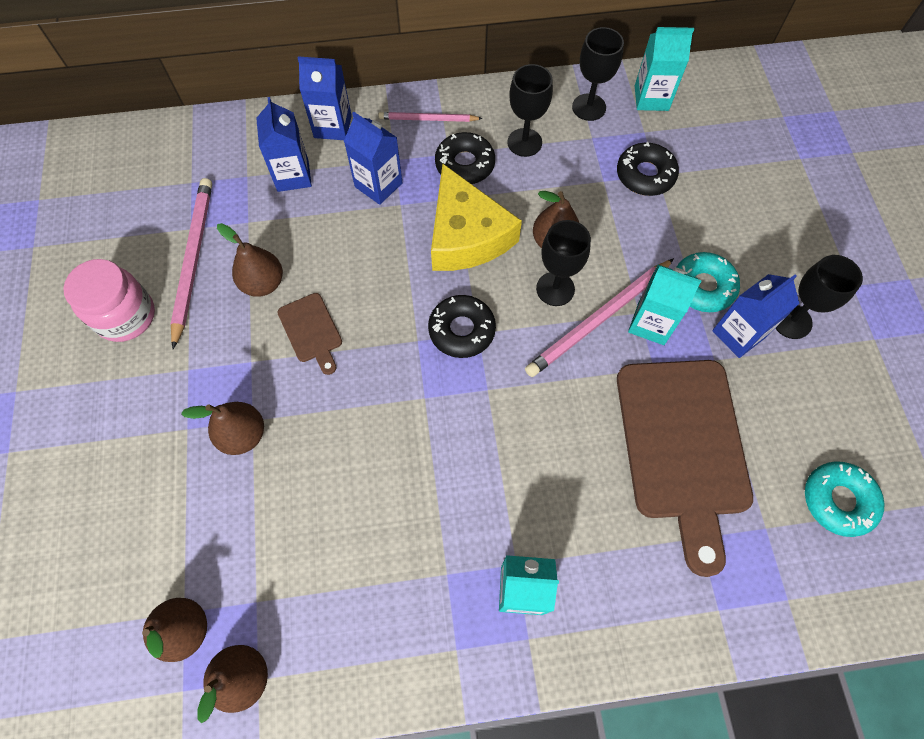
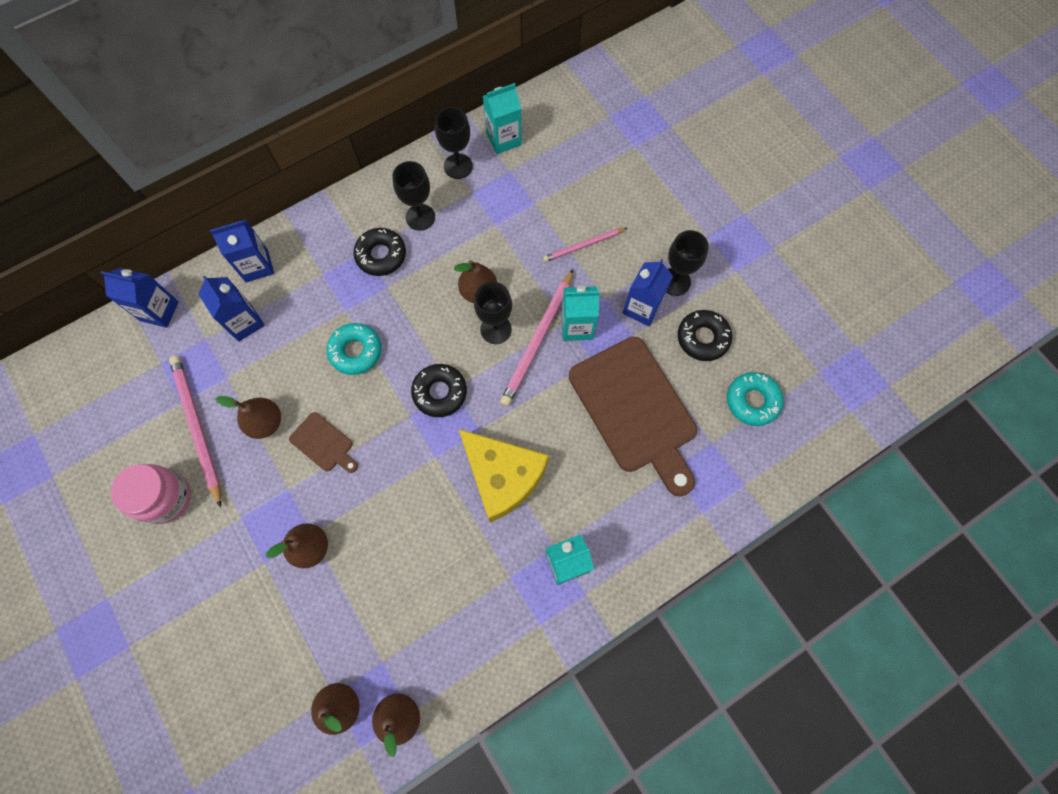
camera: 25 degrees left, 5 degrees up
(378, 185) = (319, 301): blue carton -> blue carton (159, 311)
(428, 119) = (333, 228): pink pencil -> pink pencil (583, 246)
(466, 235) = (409, 314): yellow cheese -> yellow cheese (502, 476)
(645, 175) = (525, 207): black donut -> black donut (702, 338)
(702, 286) = (602, 281): turquoise donut -> turquoise donut (356, 351)

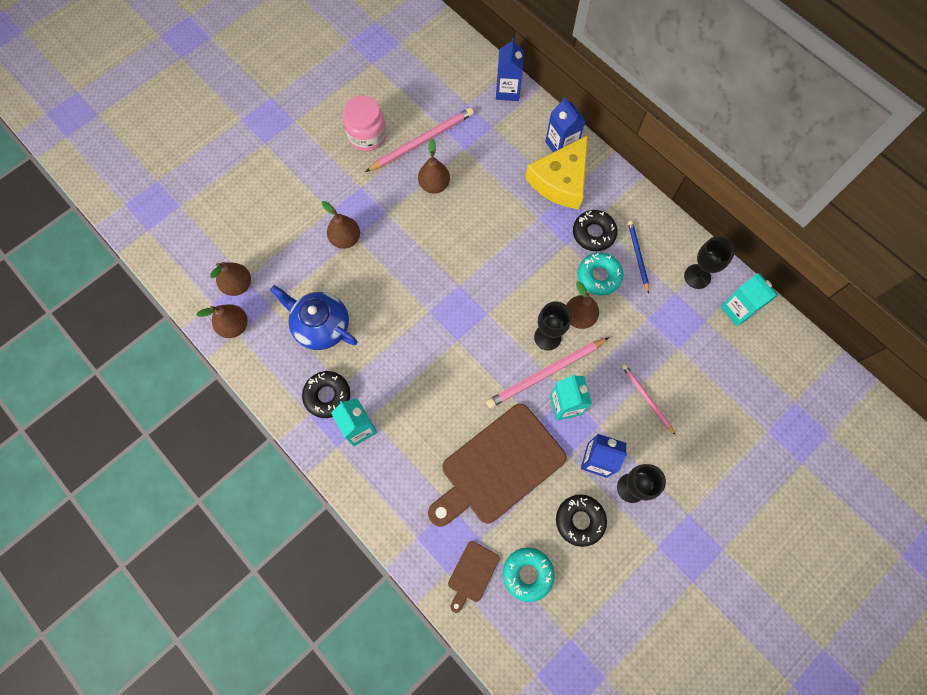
camera: 80 degrees right, 0 degrees up
(244, 322) = (511, 149): blue carton -> none
(324, 443) = (425, 228): brown cutting board -> brown cutting board (472, 574)
(356, 351) = (504, 233): turquoise donut -> turquoise donut (599, 276)
(420, 217) = (637, 256): black goblet -> blue pencil
(425, 595) = (321, 326): none -> blue teapot
(440, 392) = (482, 304): black donut -> black donut (327, 396)
(502, 476) = (421, 366): yellow cheese -> yellow cheese (561, 181)
(538, 340) = (545, 373): pink pencil -> pink pencil turned 45 degrees counterclockwise

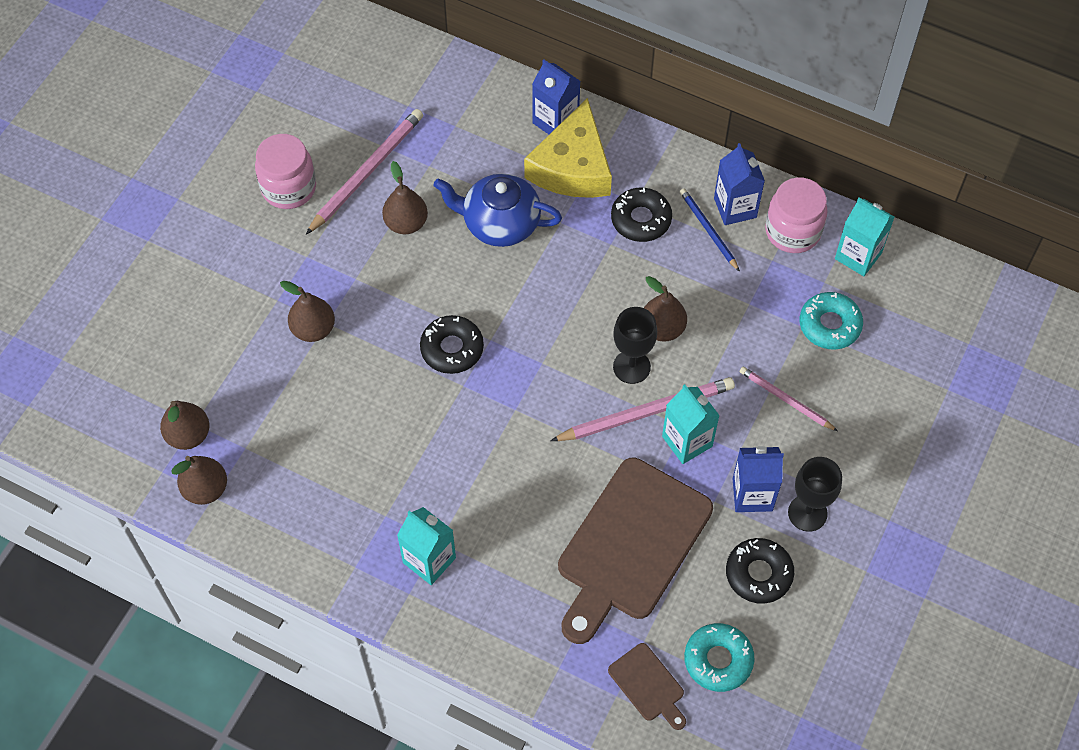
camera: 20 degrees left, 10 degrees down
(321, 326) = (325, 450): blue teapot -> blue teapot (500, 223)
(327, 396) = (370, 534): black donut -> black donut (452, 349)
(472, 574) = (648, 685): brown cutting board -> brown cutting board turned 45 degrees counterclockwise
(507, 91) = (457, 73): blue carton -> blue carton (735, 208)
(545, 373) = (646, 412): pink pencil -> pink pencil turned 150 degrees counterclockwise
(599, 276) = (668, 270): turquoise donut -> turquoise donut (829, 325)
(697, 276) = (792, 231): black goblet -> pink jar

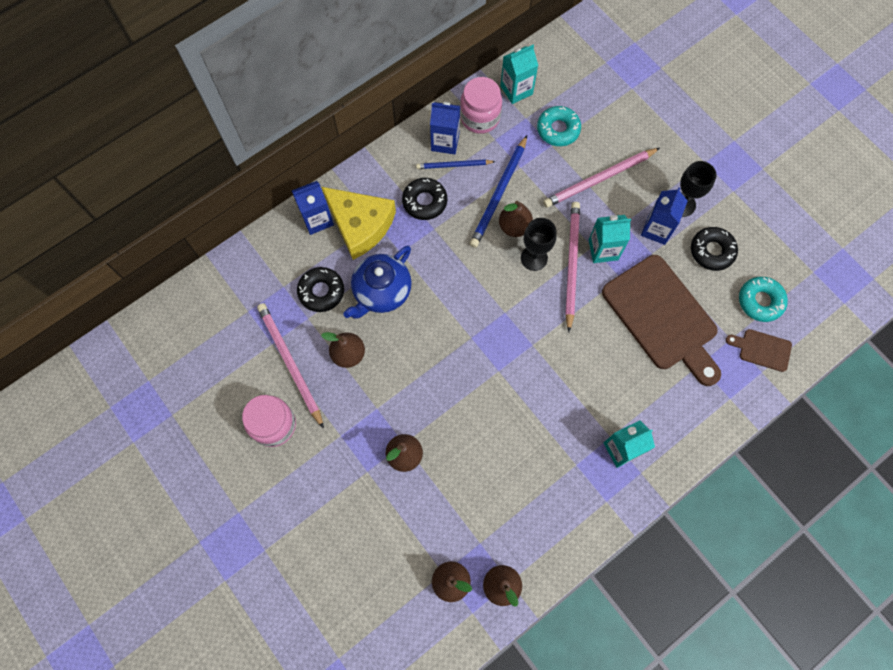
camera: 65 degrees left, 10 degrees up
(452, 349) = (466, 366): black donut -> black donut (321, 291)
(648, 685) = (762, 349): brown cutting board -> brown cutting board turned 150 degrees counterclockwise
(698, 294) = (499, 194): none -> blue pencil
(785, 400) = (599, 179): pink pencil -> pink pencil, size x1.69

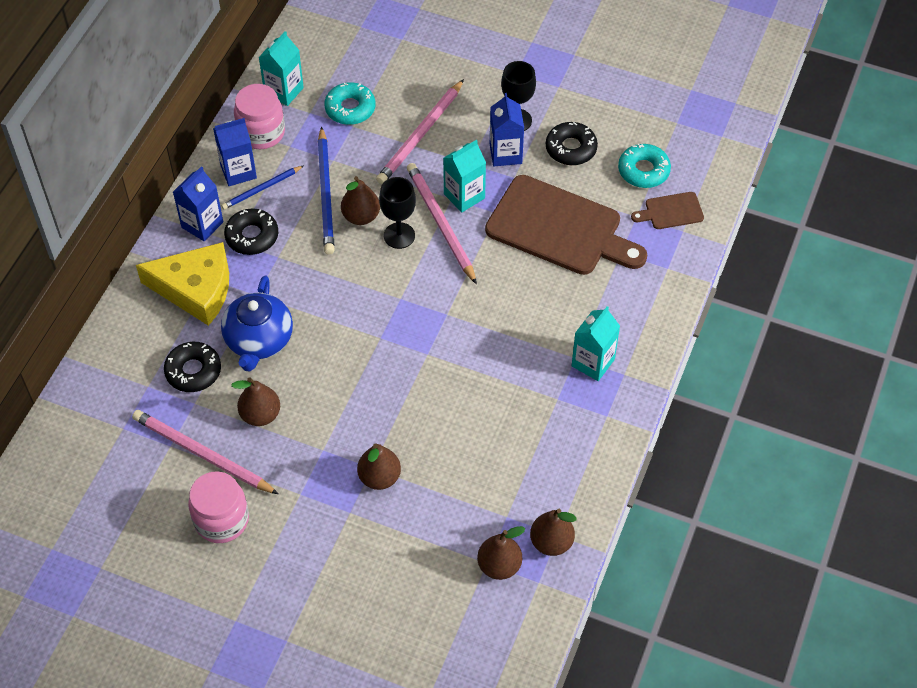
camera: 30 degrees left, 15 degrees down
(317, 219) = (145, 306): blue carton -> blue carton (202, 224)

